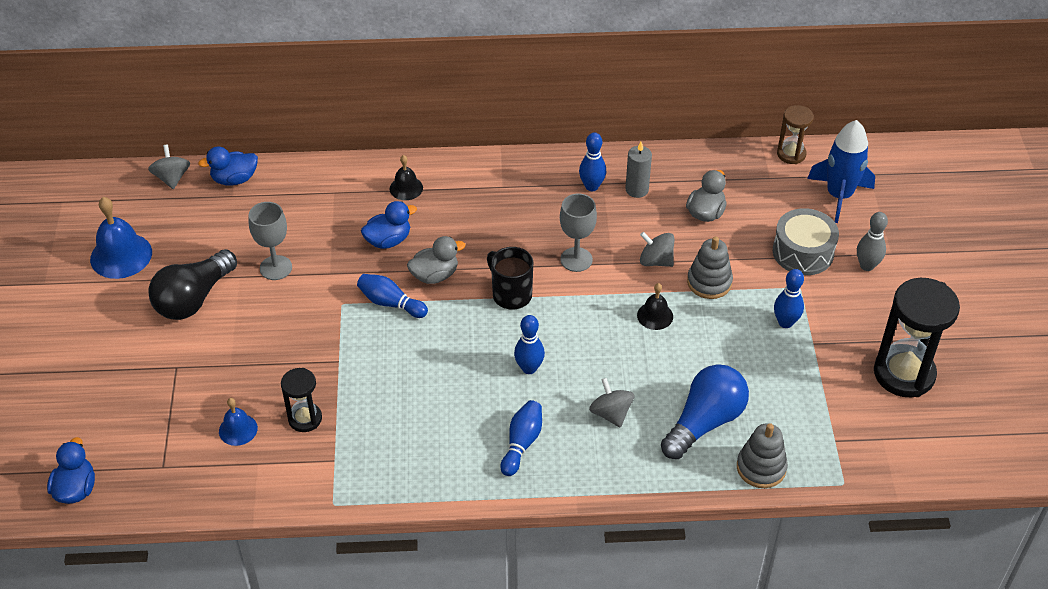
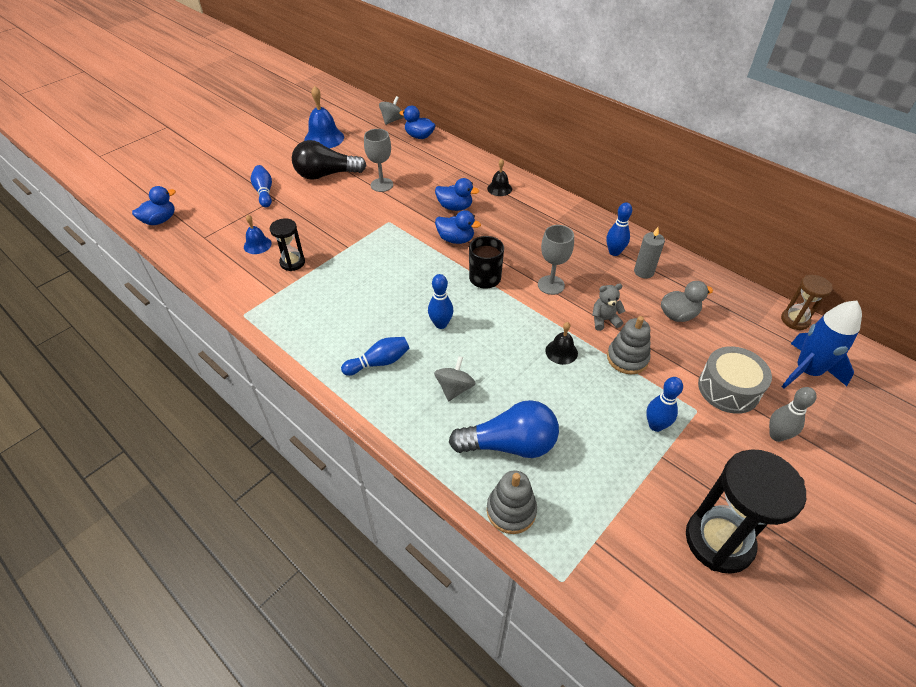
camera: 45 degrees right, 0 degrees up
(390, 303) = (413, 237): blue bowling pin -> blue bowling pin (264, 192)
(435, 275) = (456, 239): grey duck -> blue duck
(656, 261) = (604, 320): grey spinning top -> grey teddy bear

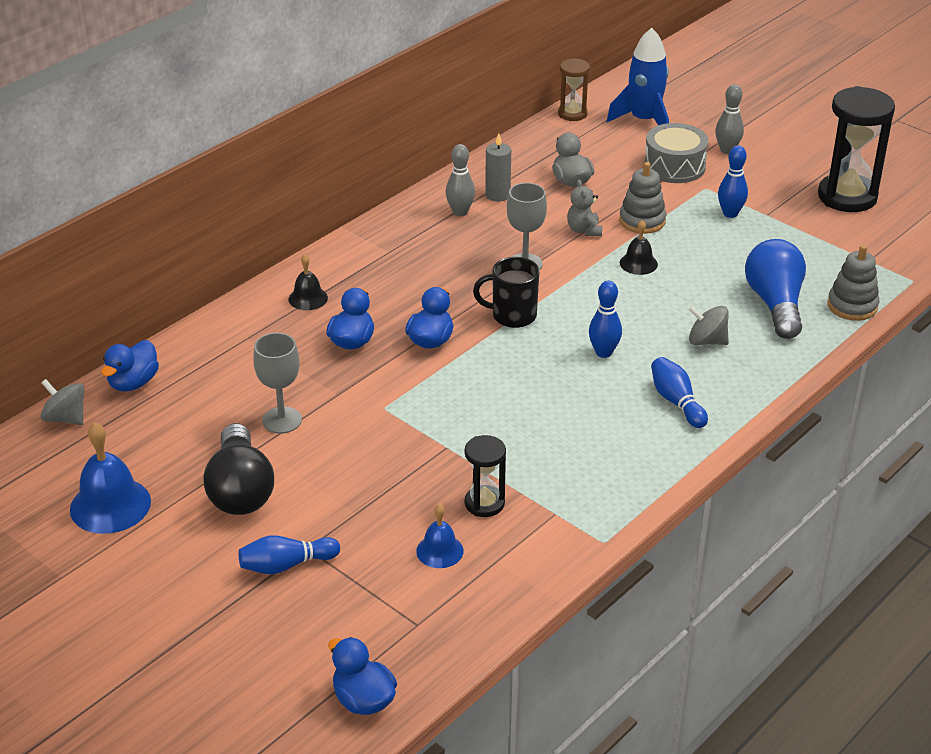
camera: 90 degrees left, 10 degrees down
(614, 252) = (460, 212): blue bowling pin -> grey bowling pin

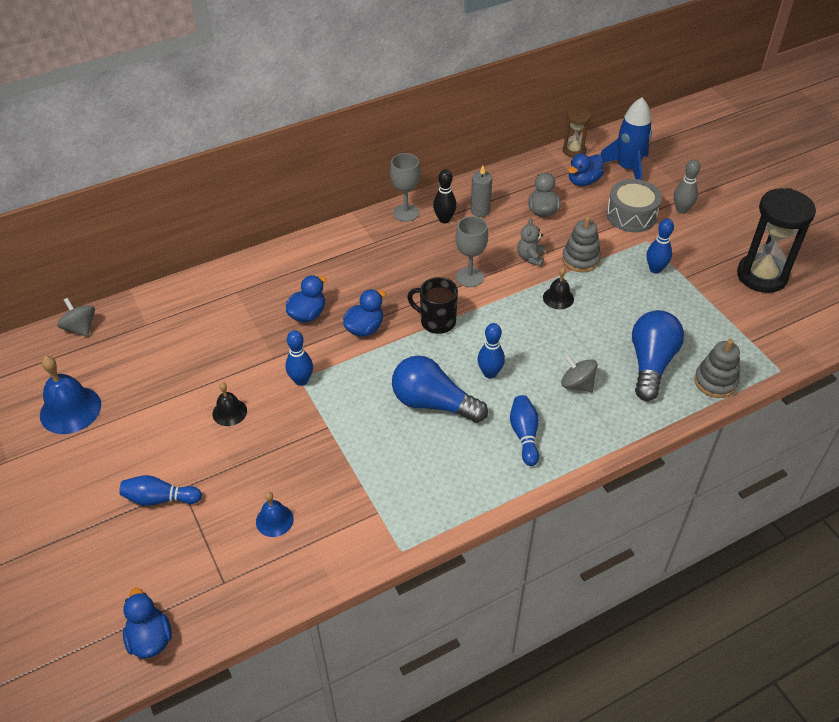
camera: 20 degrees right, 10 degrees up
(133, 383) = (140, 310): blue duck -> blue duck (583, 181)
(240, 490) = (163, 422): black light bulb -> none
(282, 420) = (223, 370): grey goblet -> grey goblet (406, 213)
(308, 298) = (296, 268): black bell -> black bell (229, 412)
(386, 409) = (301, 380): none -> blue bowling pin
(460, 212) = (444, 219): grey bowling pin -> black bowling pin
(484, 503) = (329, 487): black hourglass -> none
(556, 395) = (433, 403): none -> blue light bulb

